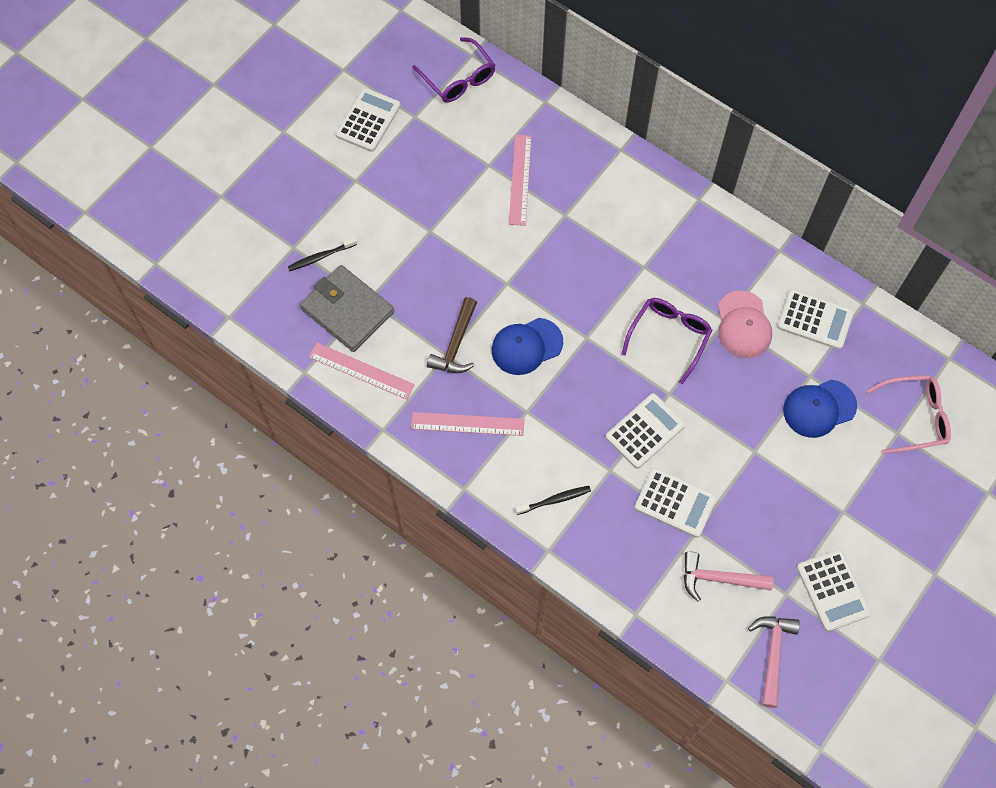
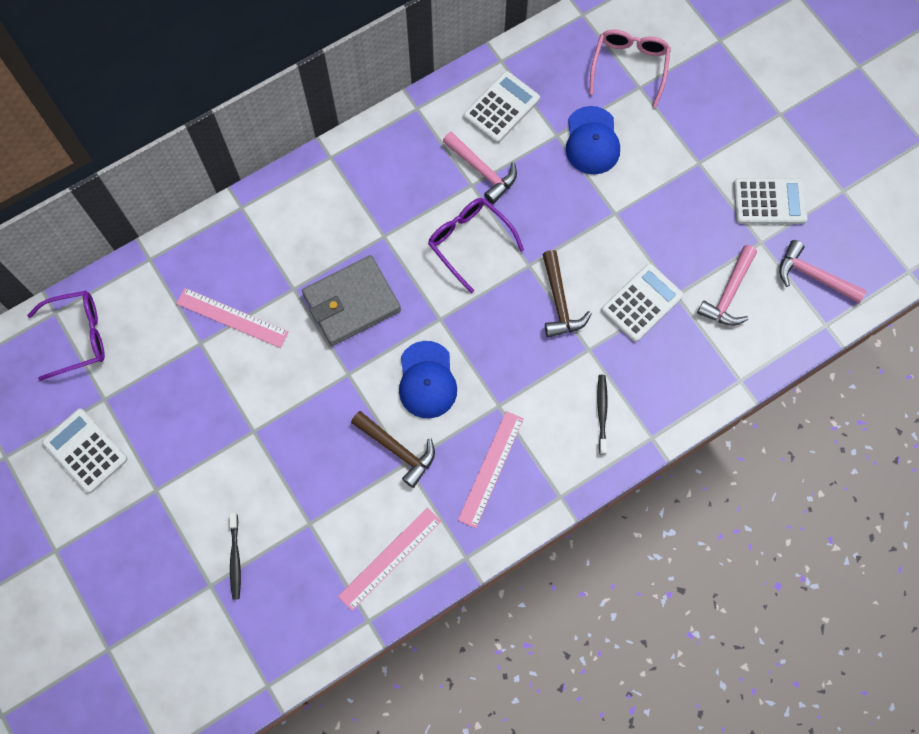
camera: 70 degrees left, 5 degrees up
(347, 310) = (313, 550): grey wallet -> grey wallet (351, 303)
(645, 431) = (559, 302): white calculator -> brown hammer
(743, 325) = (482, 171): pink cap -> pink hammer

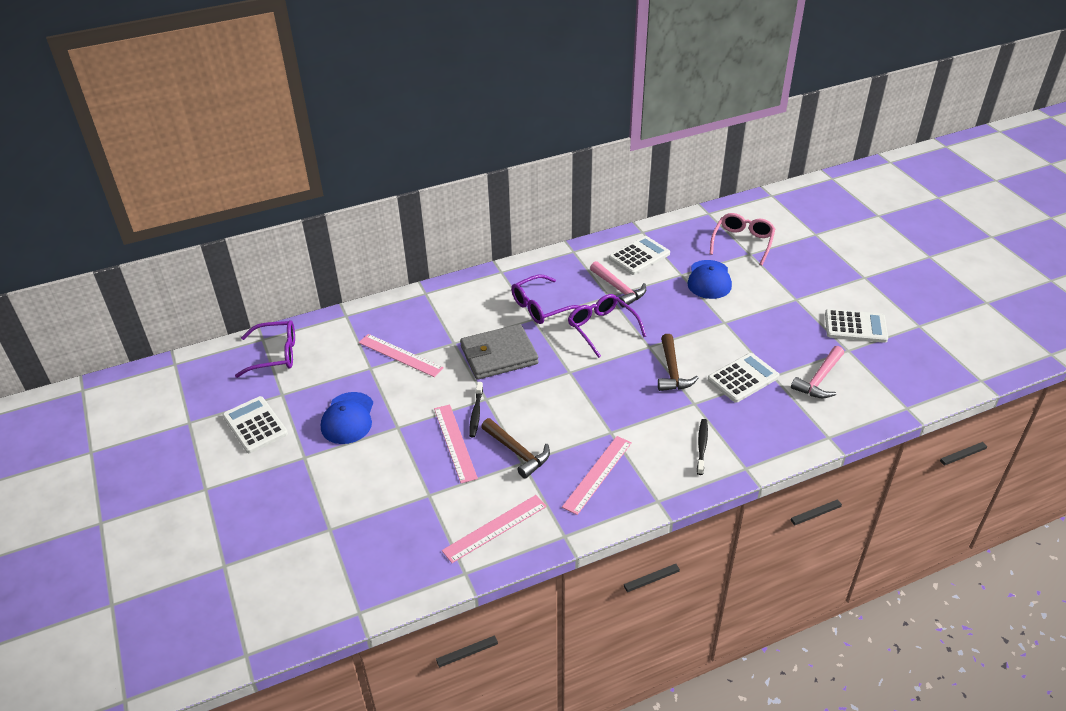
camera: 10 degrees right, 30 degrees down
(235, 558) = (357, 512): black toothbrush -> black toothbrush (476, 413)
(324, 445) = (455, 442): none -> pink ruler
(390, 214) = (541, 307): none -> purple glasses
(427, 380) = (552, 409): blue cap -> blue cap (348, 418)
(813, 276) = (894, 375): pink hammer -> none

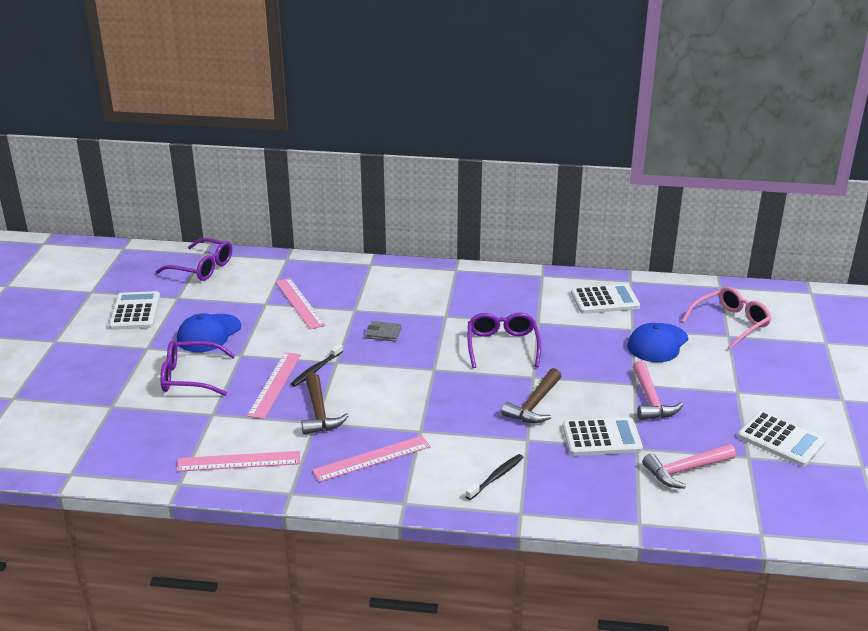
camera: 30 degrees right, 10 degrees down
(499, 355) = (383, 333): grey wallet -> grey wallet, size x0.44
(541, 307) = (462, 309): purple glasses -> purple glasses (189, 377)
(619, 289) = (554, 320): pink hammer -> pink hammer (651, 400)

